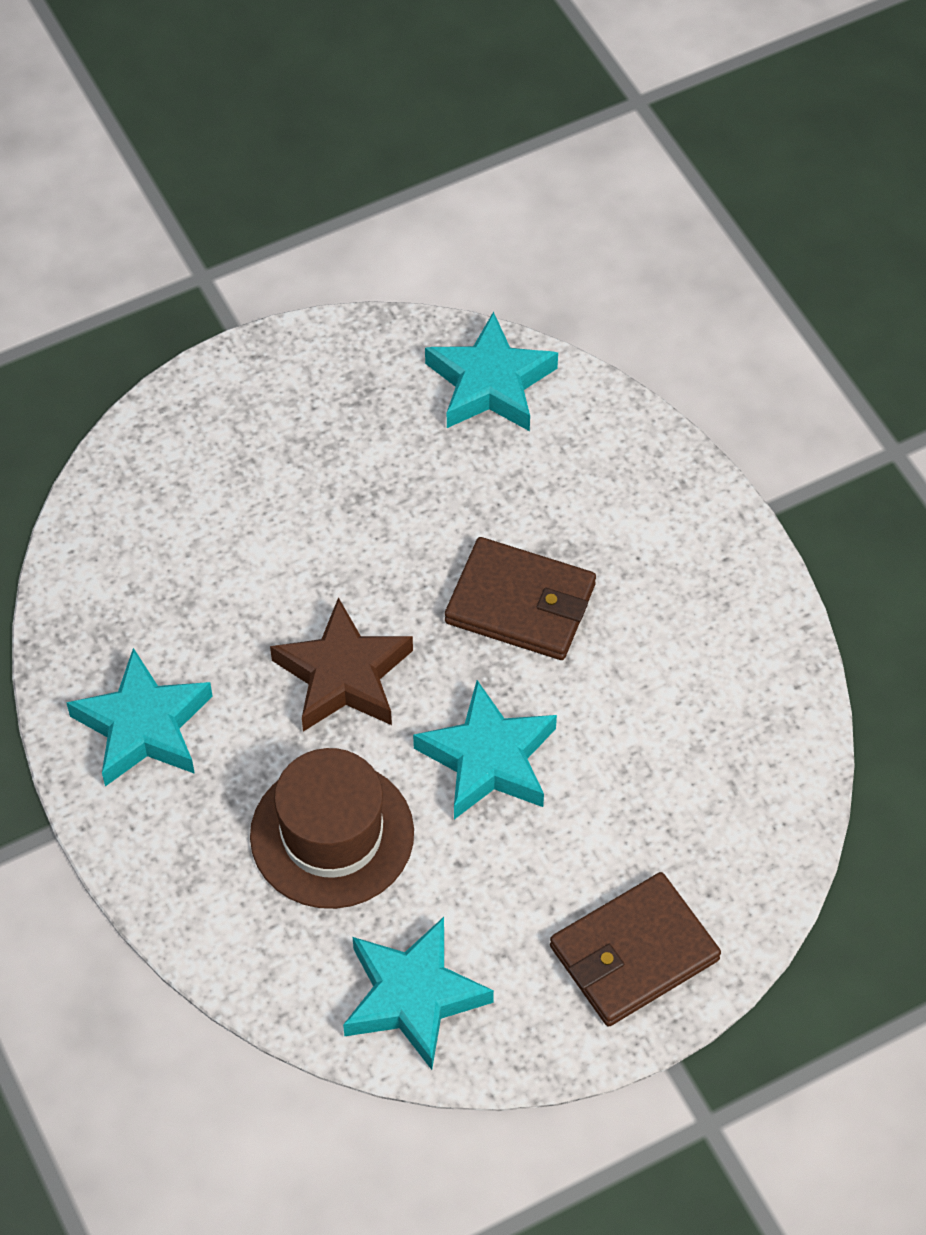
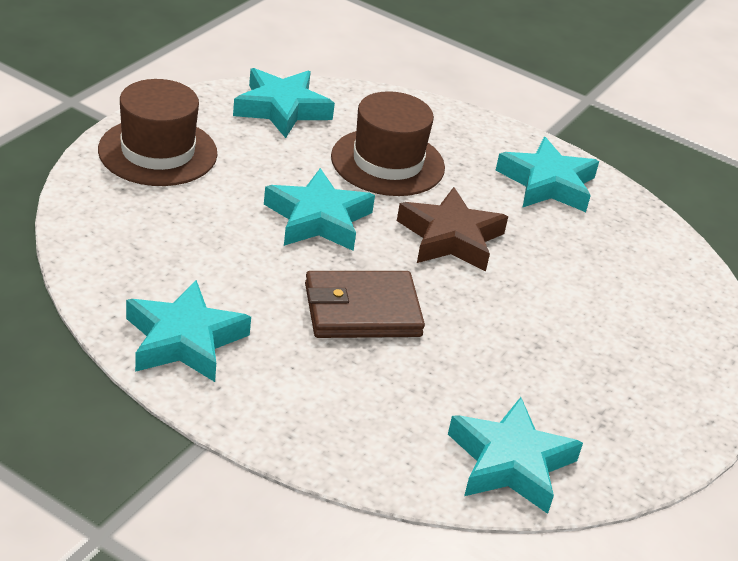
camera: 145 degrees right, 20 degrees down
(634, 953) = (158, 152): brown wallet -> brown hat
(735, 627) = (184, 340): none -> turquoise star

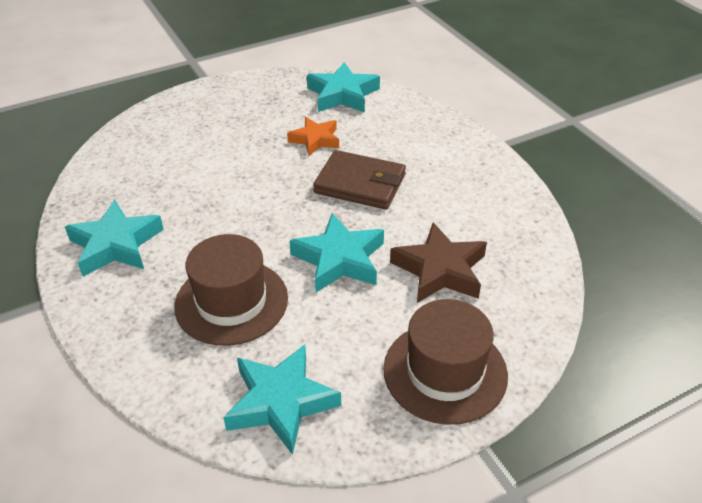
camera: 145 degrees left, 5 degrees up
(184, 340) = (492, 193): turquoise star -> none
(450, 238) = (248, 218): brown star -> brown star (440, 270)
(473, 362) = (315, 140): none -> orange star

